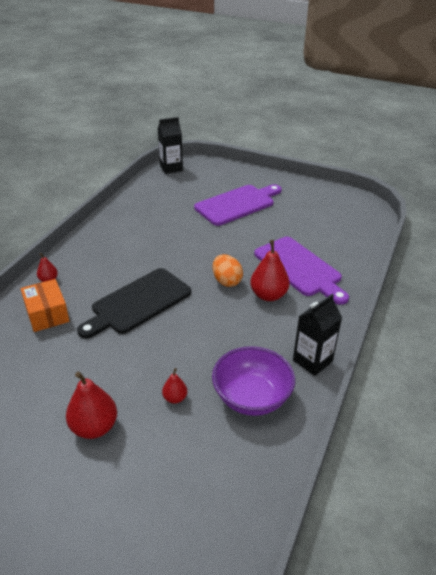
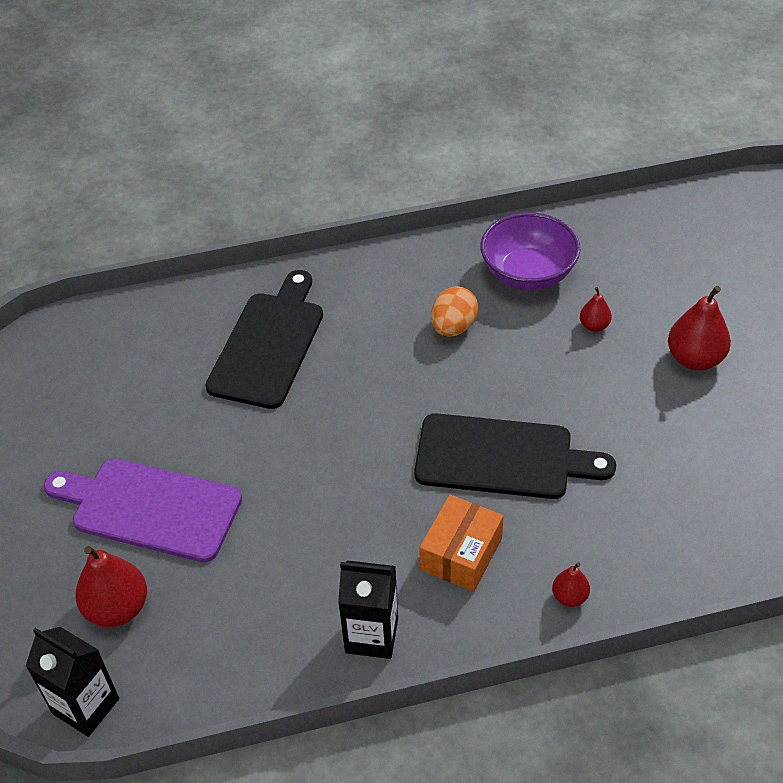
camera: 125 degrees left, 10 degrees up
(47, 314) = (623, 535): orange box -> orange box (461, 554)
(226, 281) = (368, 399): orange egg -> orange egg (453, 327)
(268, 295) = (356, 344): red pear -> red pear (117, 608)
(299, 268) = (268, 345): purple cutting board -> black cutting board
(312, 361) = (429, 257): black carton -> black carton (371, 635)

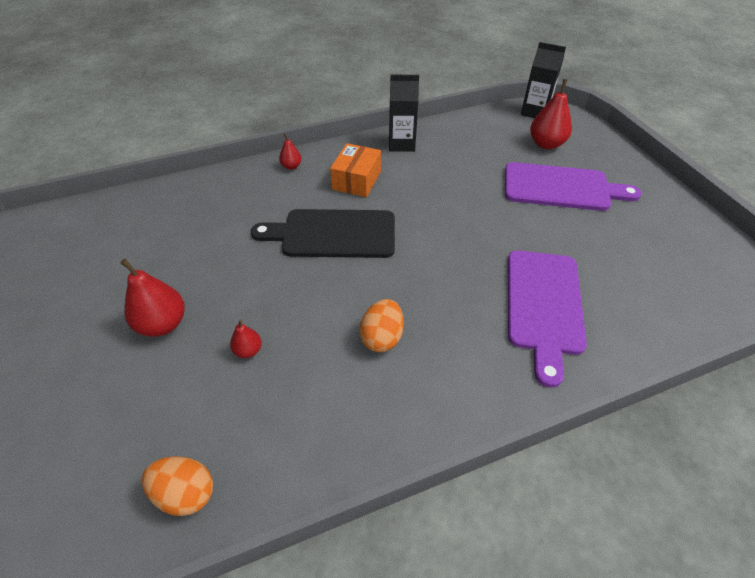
camera: 170 degrees right, 0 degrees up
(268, 345) = (544, 305): black cutting board -> purple cutting board
(528, 274) = (310, 409): purple bowl -> none
(626, 229) = (185, 493): none -> orange egg

